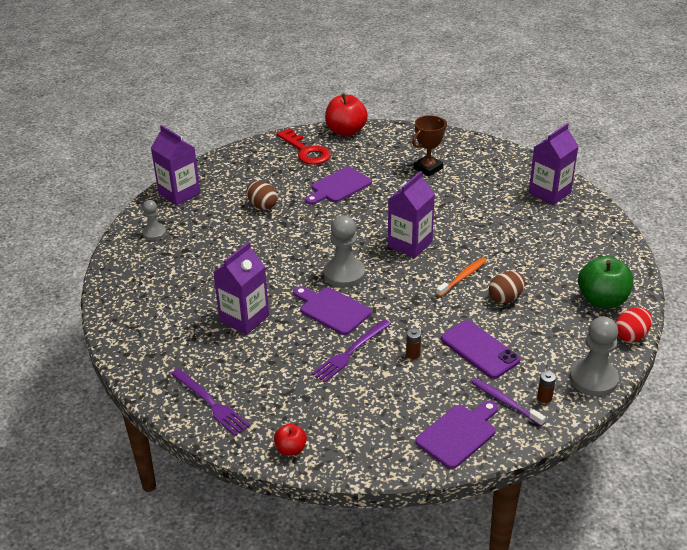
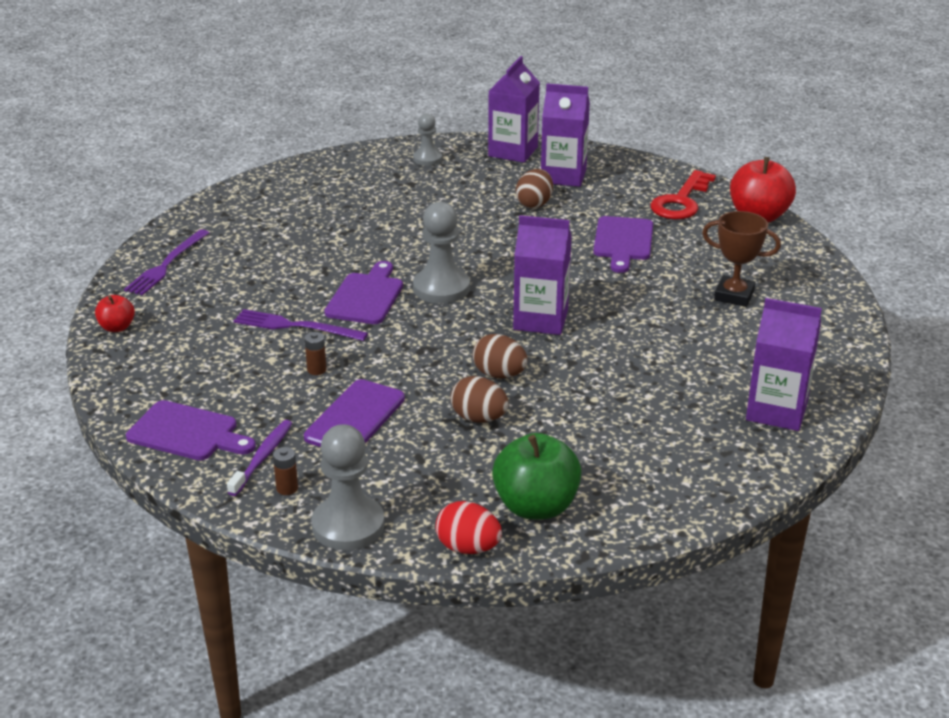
camera: 65 degrees right, 5 degrees down
(244, 318) = (314, 247): purple carton -> purple carton (563, 176)
(339, 186) = (623, 242): purple cutting board -> purple cutting board turned 105 degrees counterclockwise
(462, 277) = (499, 375): orange toothbrush -> brown egg

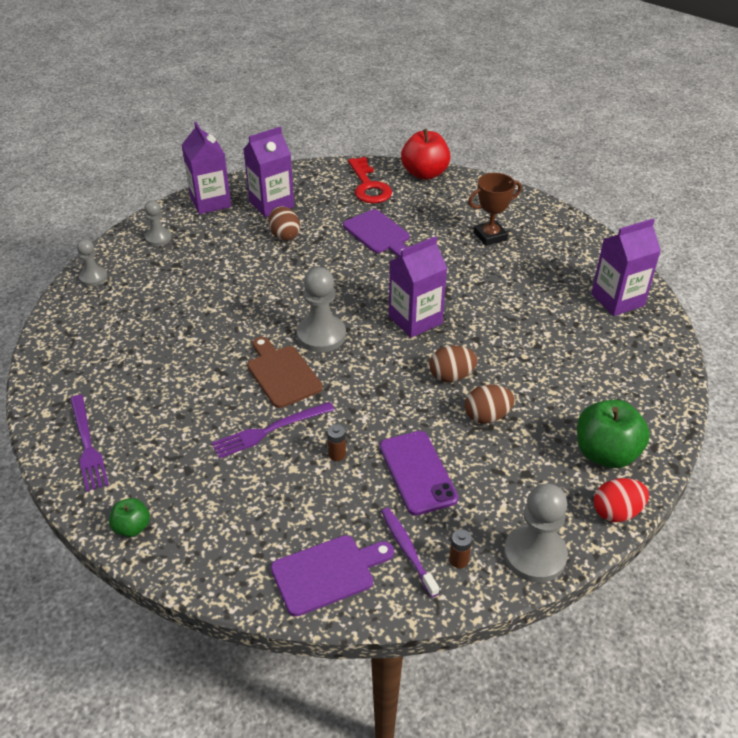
camera: 45 degrees left, 10 degrees up
(117, 327) = (132, 527): red apple -> green apple
(336, 163) = (93, 277): none -> grey pawn
(366, 296) = (282, 374): purple cutting board -> brown cutting board

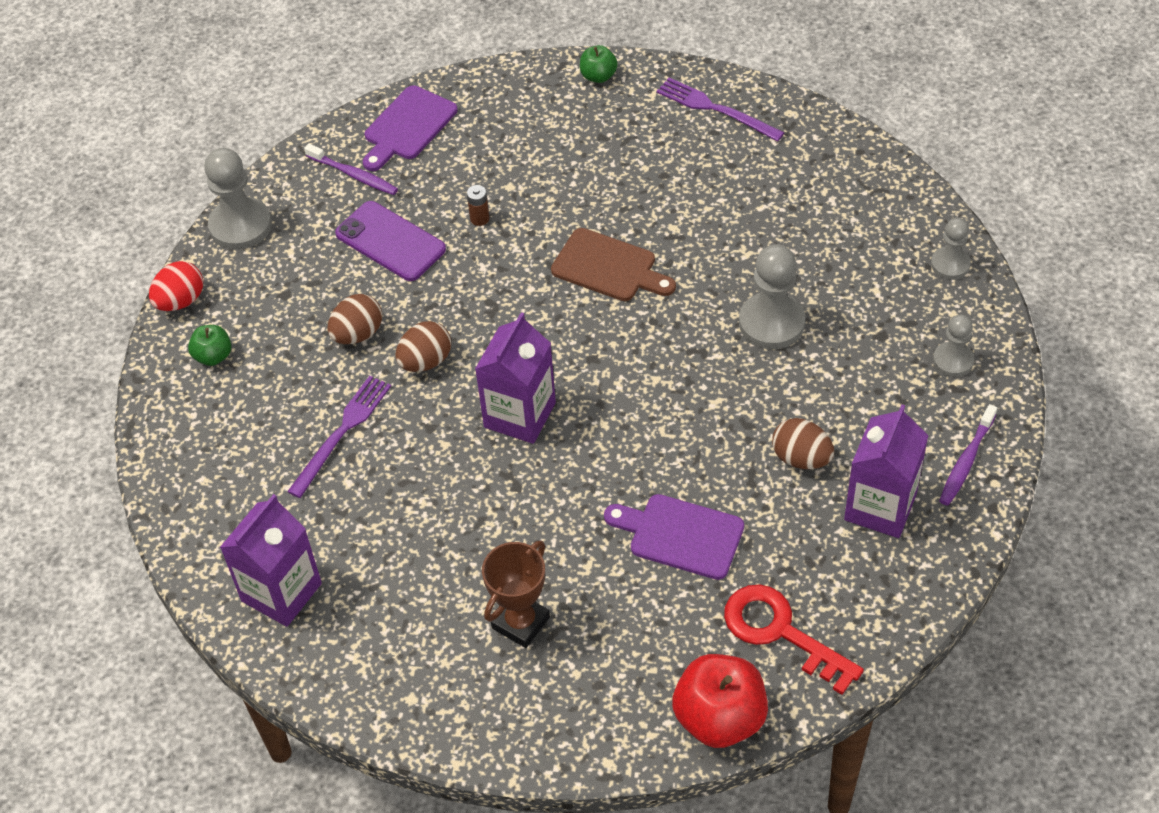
camera: 150 degrees right, 10 degrees up
(210, 202) = (966, 461): purple carton -> purple toothbrush
(270, 430) = (564, 206): purple fork -> purple fork (342, 432)
(321, 335) = (610, 334): grey pawn -> grey pawn (771, 323)
(458, 560) = (305, 189): brown battery -> none
(605, 454) = (213, 356): green apple -> green apple, size x0.52

